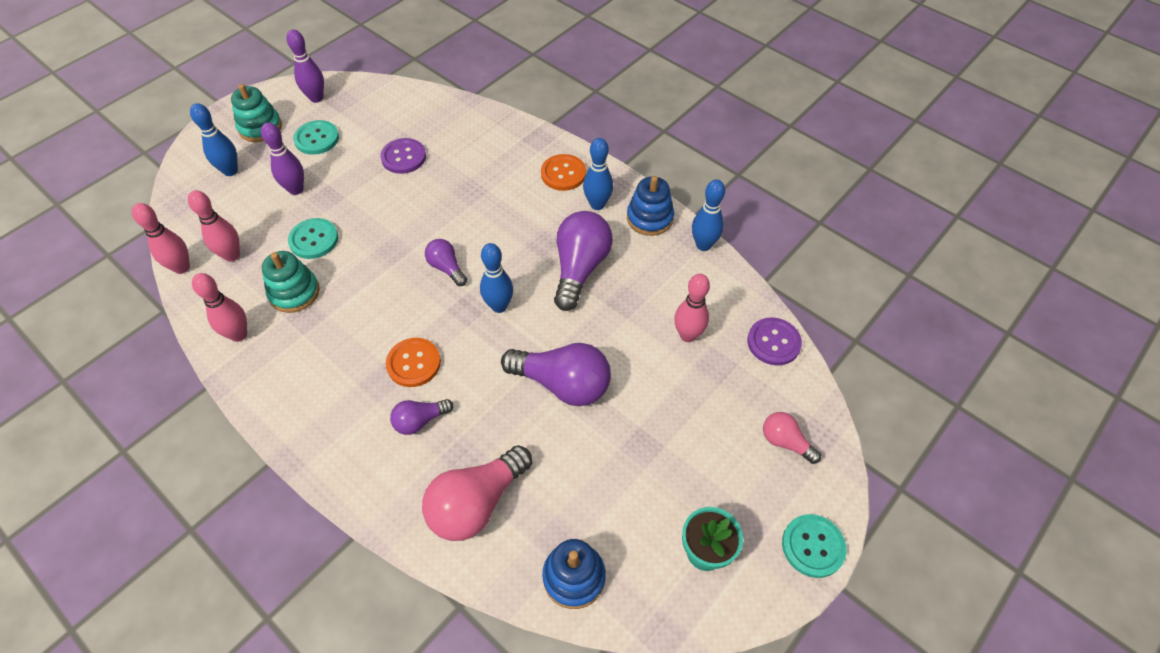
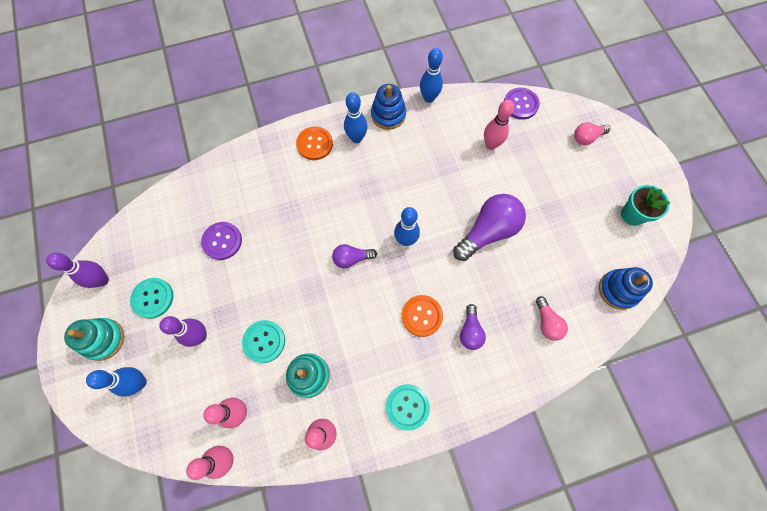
camera: 60 degrees left, 15 degrees up
(476, 503) = (547, 322): pink light bulb -> pink light bulb, size x0.54
(580, 268) = (404, 176): purple light bulb -> none
(813, 546) = (652, 162): turquoise button -> turquoise button (407, 406)

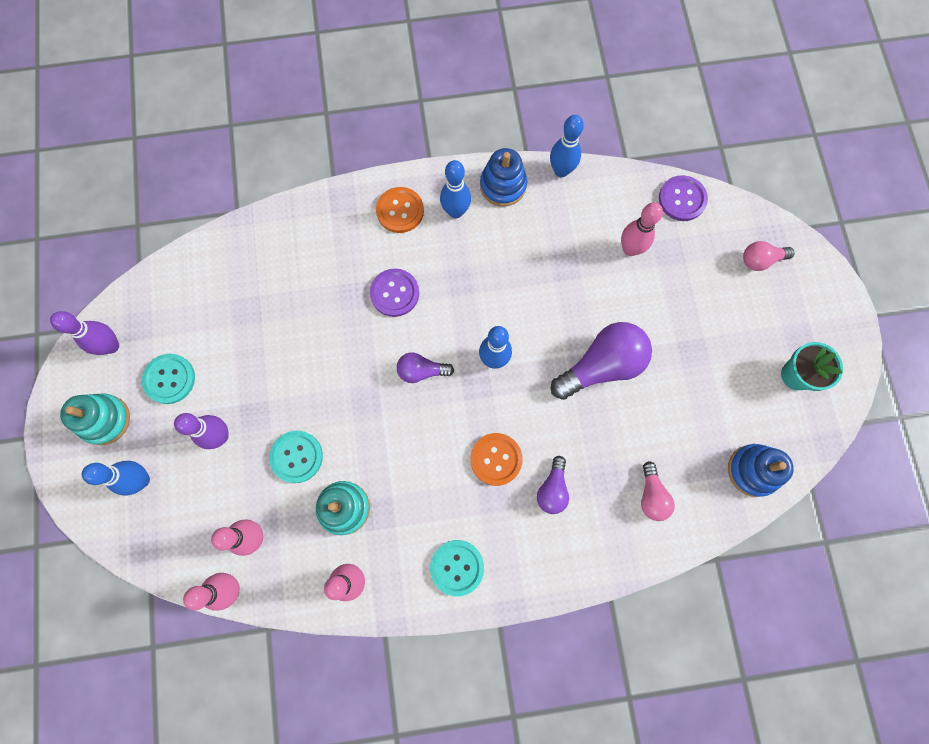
camera: 10 degrees right, 5 degrees up
(222, 241) = (263, 321): purple button -> purple button (394, 293)

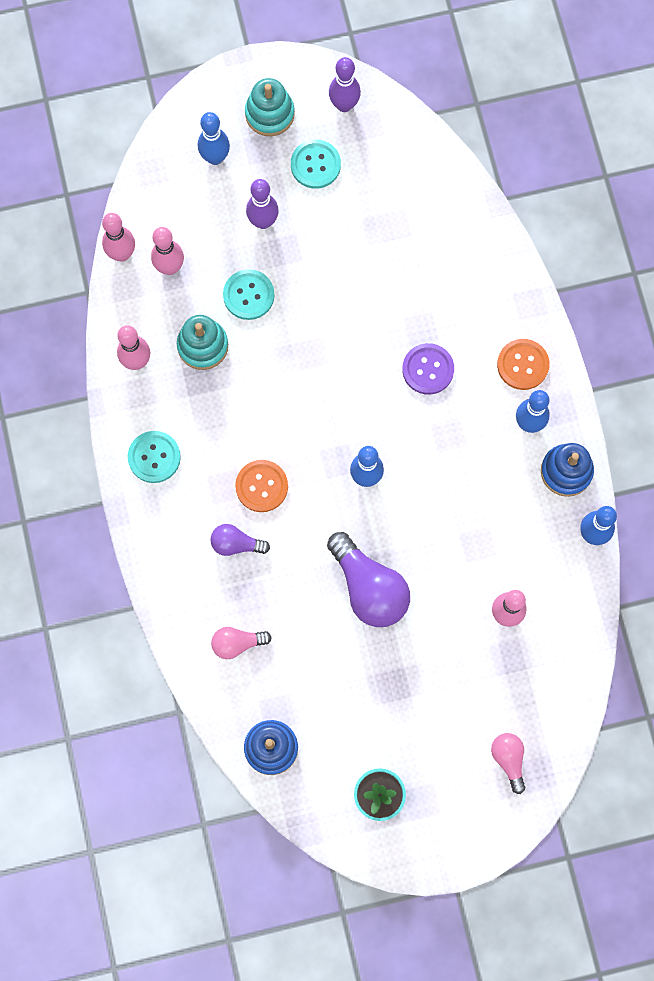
camera: 85 degrees right, 0 degrees up
(421, 371) = (346, 405): purple light bulb -> none
(682, 199) = (573, 671): purple button -> none

